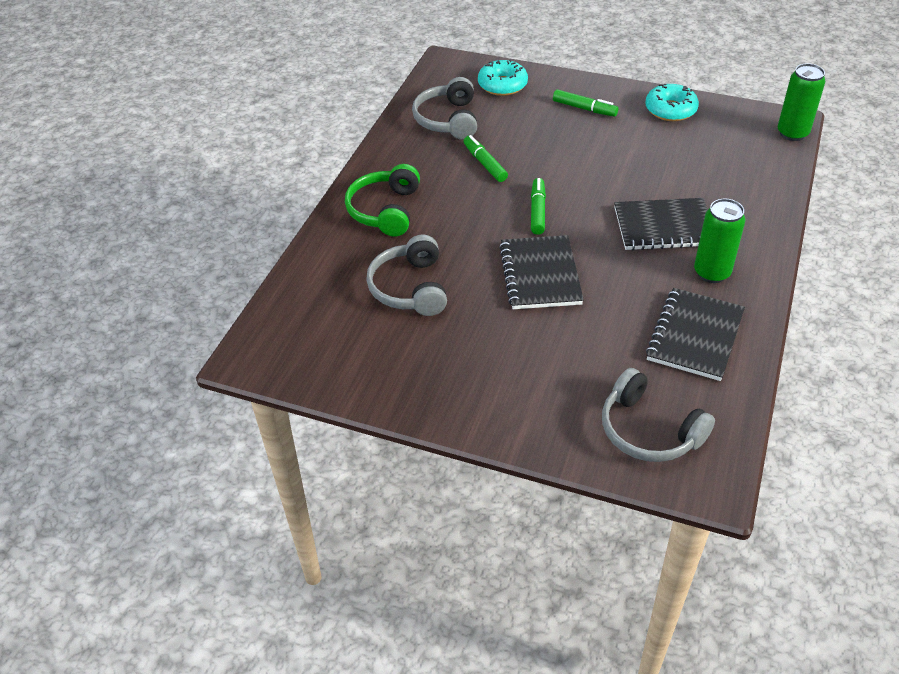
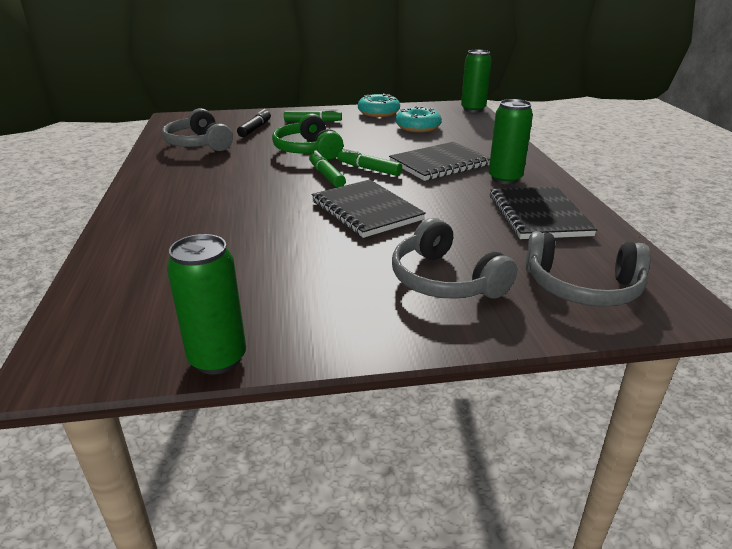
camera: 30 degrees left, 15 degrees down
(342, 390) = (218, 359): none -> green can
(385, 210) = (174, 203): green headphones -> green headphones (308, 150)
(410, 288) = (242, 249): grey headphones -> grey headphones (445, 280)
(485, 163) = (253, 160): green marker -> green marker (369, 169)
(502, 85) = (234, 121): turquoise donut -> turquoise donut (418, 127)
(516, 107) = (255, 129): none -> black marker

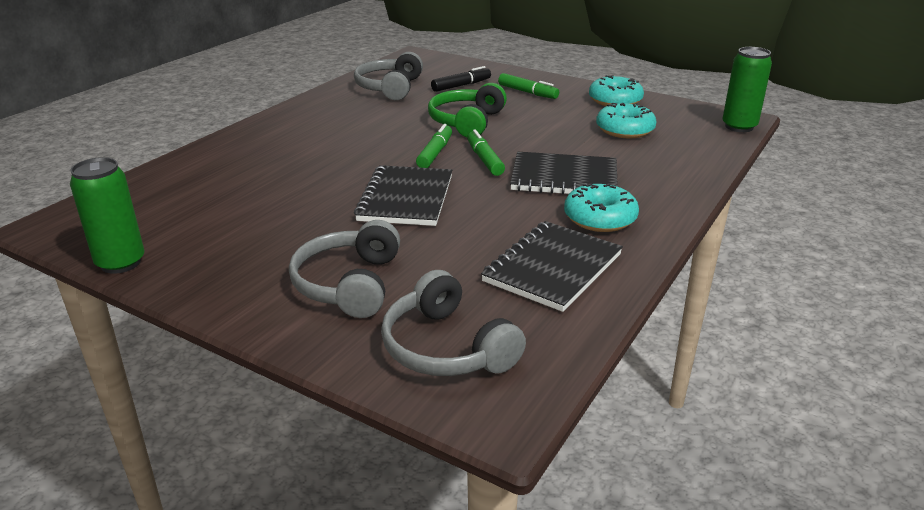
camera: 40 degrees right, 0 degrees up
(505, 179) = (600, 218): green can -> turquoise donut

